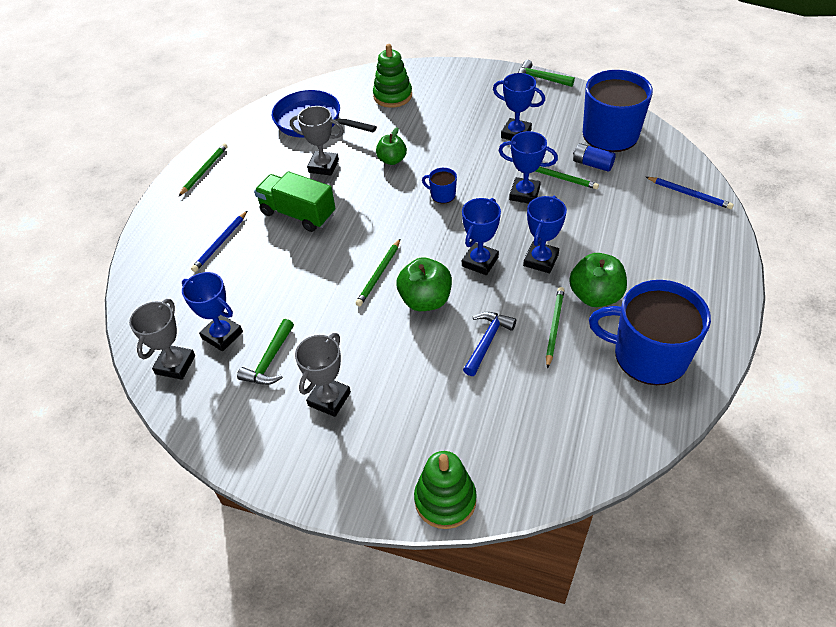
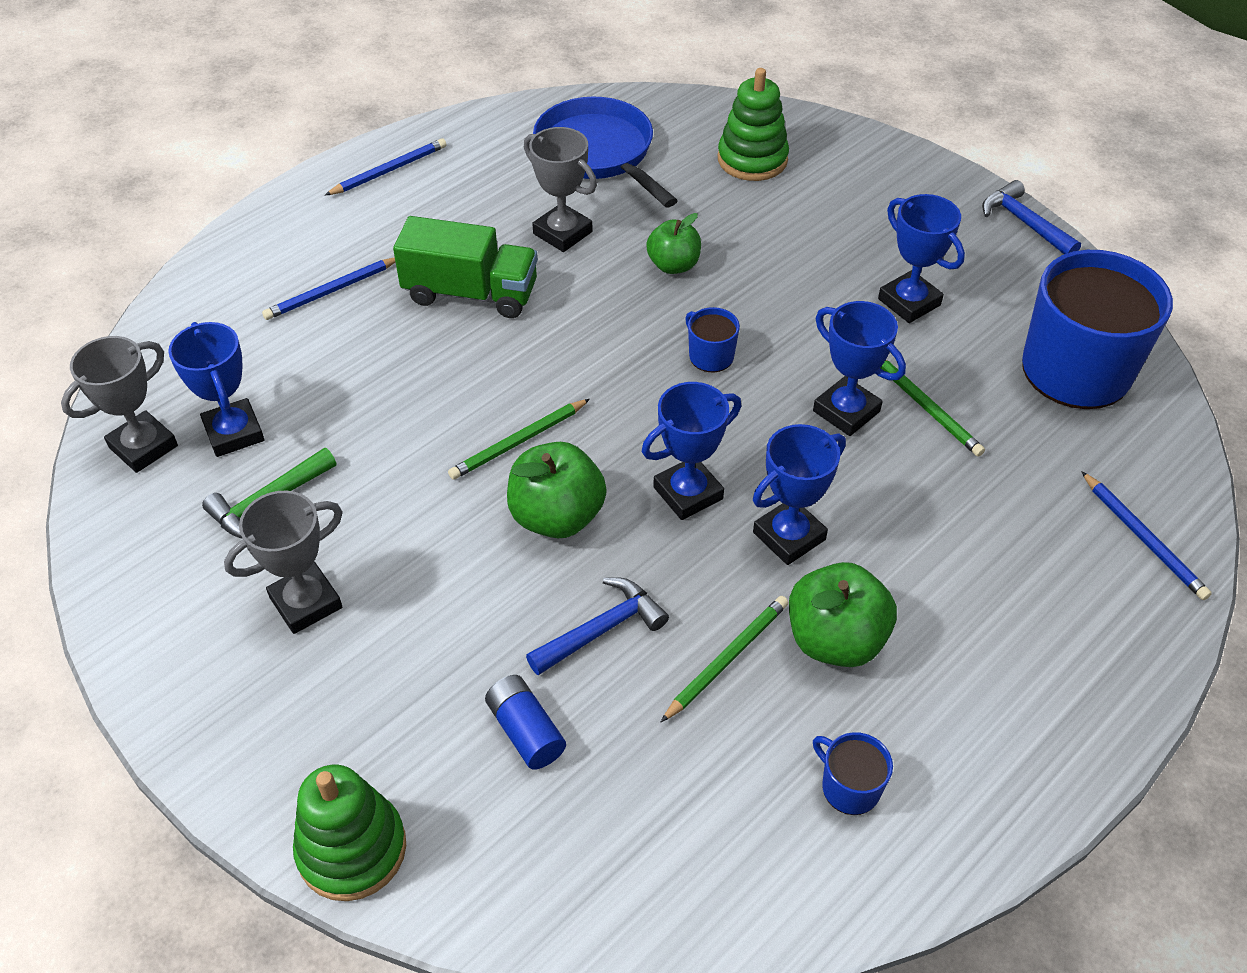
camera: 25 degrees right, 0 degrees up
(204, 170) = (389, 170): green pencil -> blue pencil
(298, 214) = (471, 293): green truck -> green truck turned 135 degrees clockwise
(540, 79) = (1024, 223): green hammer -> blue hammer
(592, 164) = (1003, 409): blue battery -> blue battery (526, 731)
(648, 355) = (849, 787): blue mug -> blue mug, size x0.42

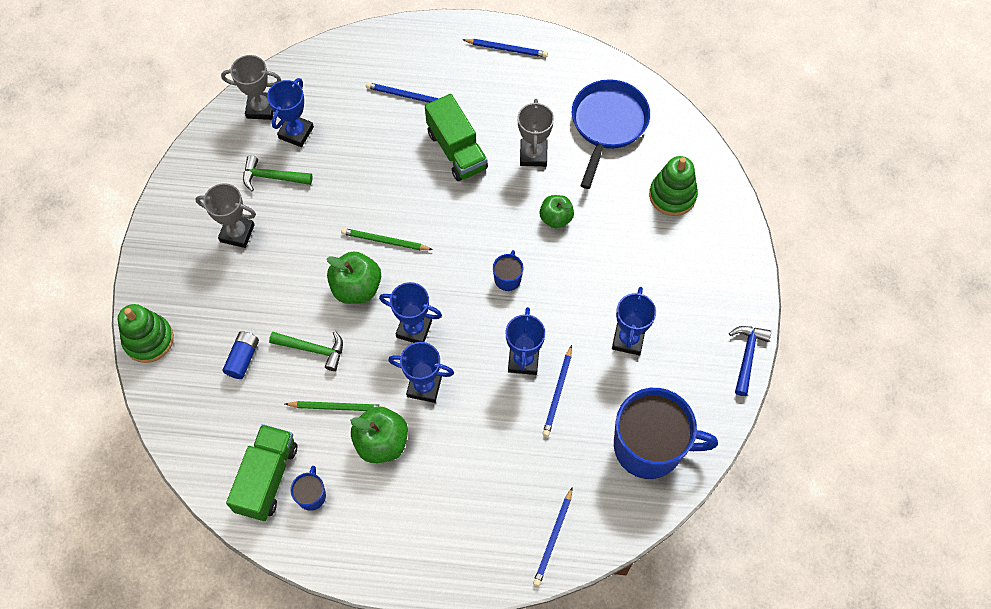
camera: 50 degrees right, 15 degrees up
(602, 629) = (313, 349): blue hammer -> green hammer
(768, 832) = (267, 478): none -> green truck
(926, 407) = (558, 393): green pencil -> blue pencil

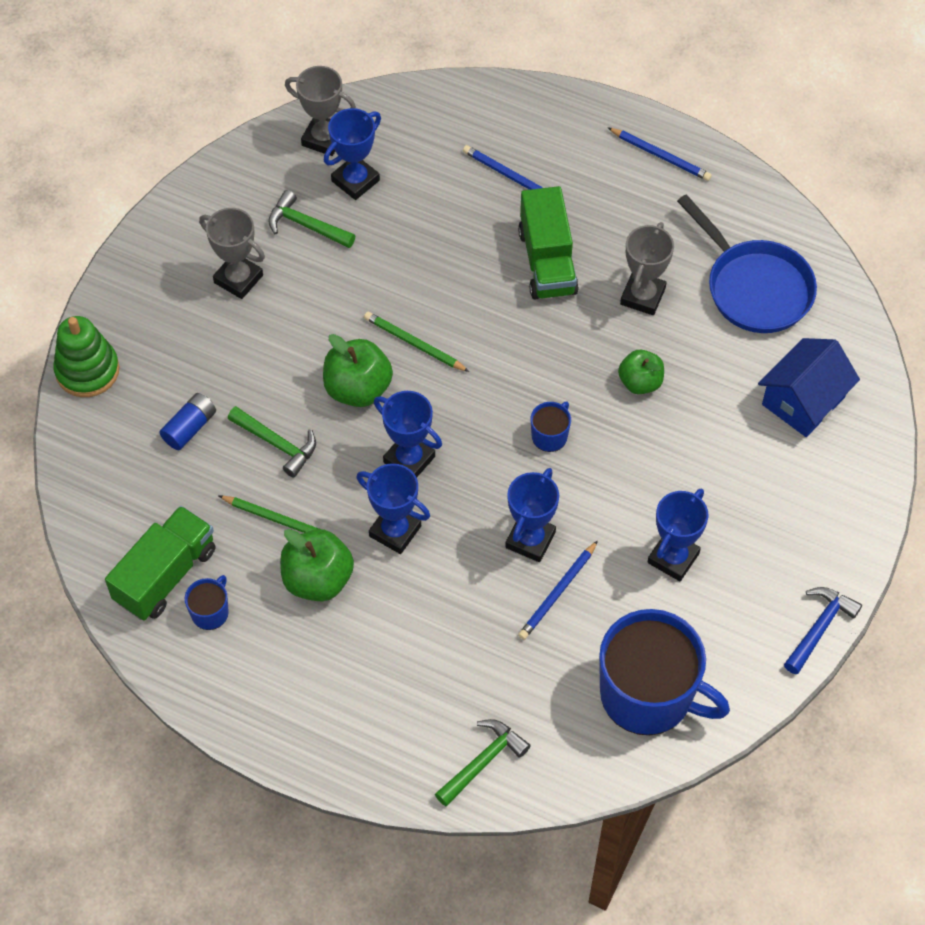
camera: 20 degrees right, 5 degrees down
(553, 538) = (483, 761): blue pencil -> green hammer
(608, 124) = (754, 288): blue pan -> blue pan turned 105 degrees clockwise
(672, 195) = (803, 401): green stacking toy -> blue house

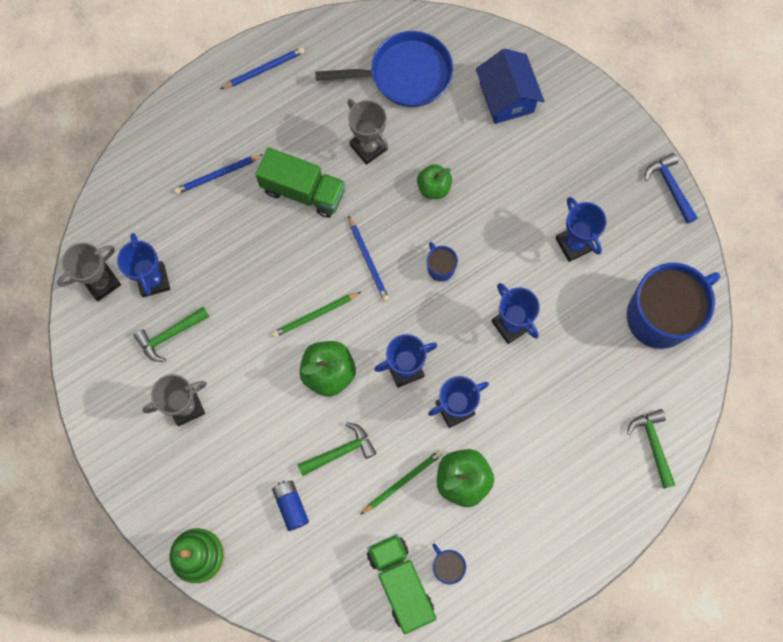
camera: 60 degrees left, 15 degrees up
(558, 593) = (559, 329): blue pencil -> blue pencil (368, 260)

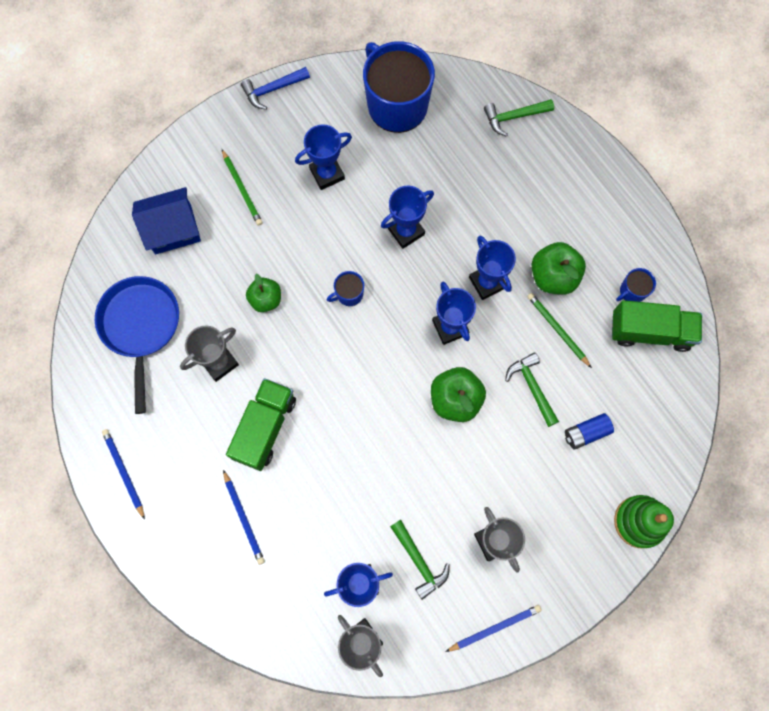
camera: 90 degrees left, 0 degrees up
(315, 315) = (397, 413): green pencil -> green pencil (242, 189)
(368, 260) = (341, 362): blue pencil -> blue pencil (495, 627)
(401, 583) = (650, 332): green truck -> green truck turned 150 degrees counterclockwise

